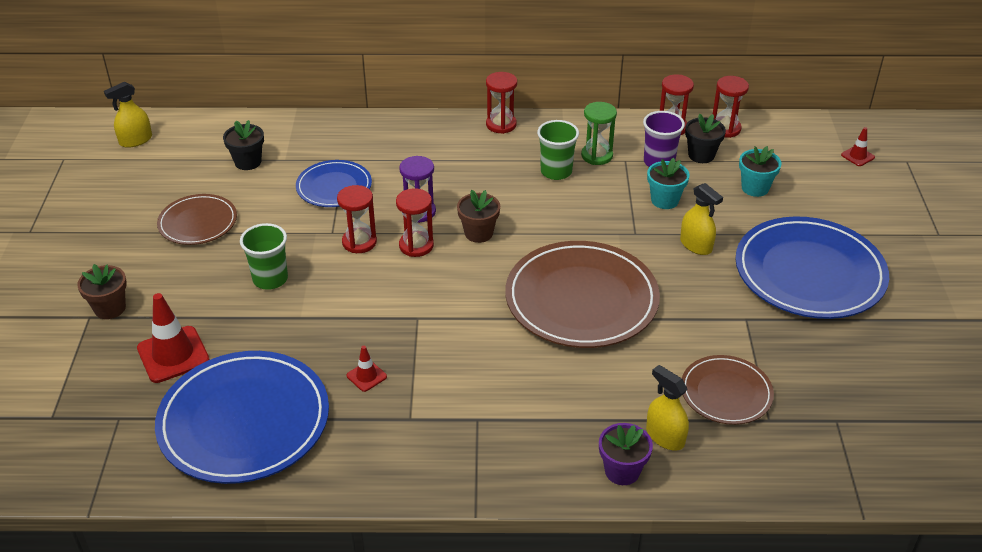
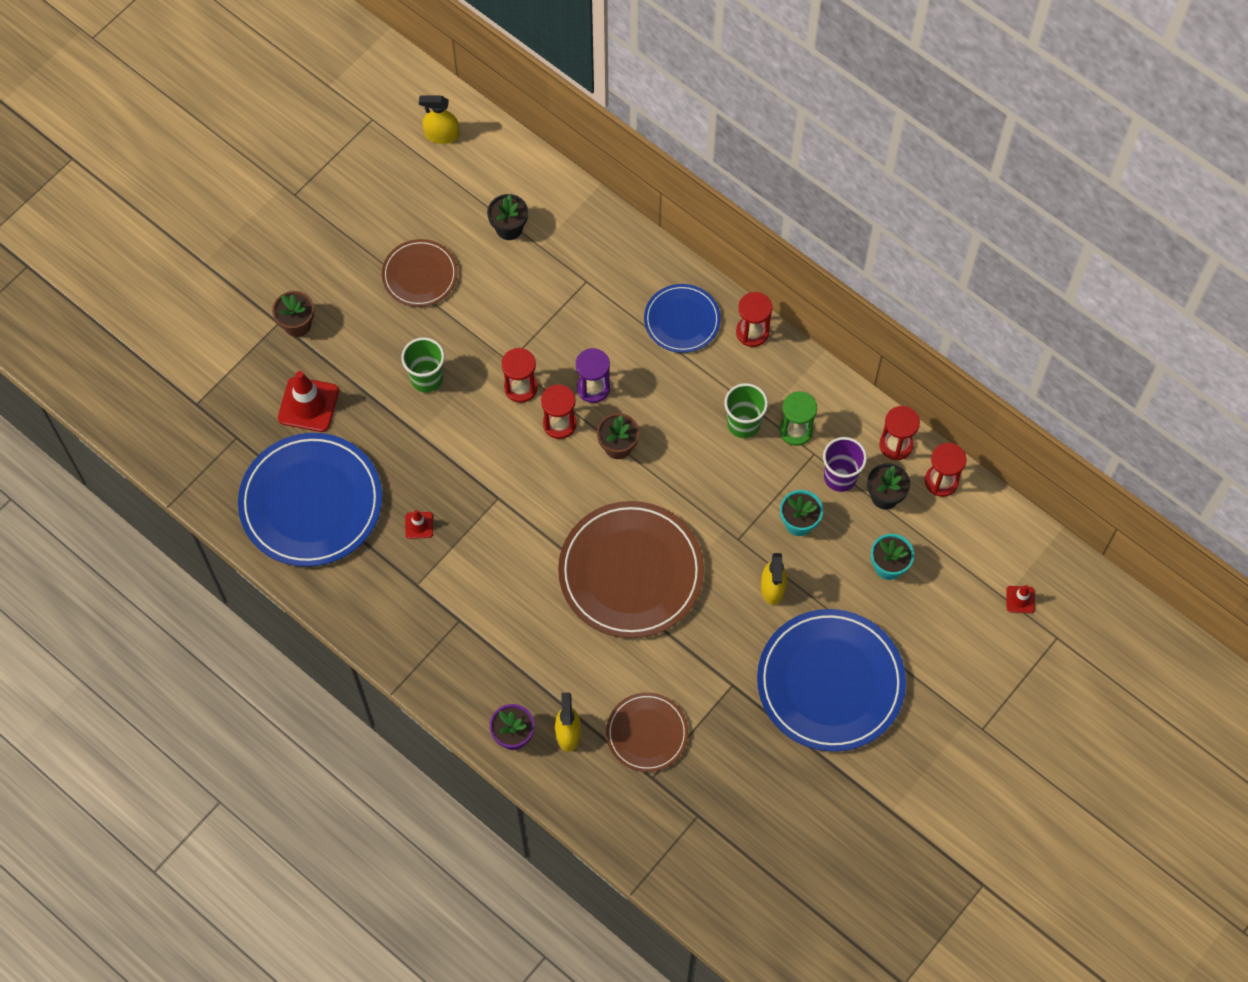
camera: 40 degrees right, 25 degrees up
(334, 187) = (552, 309): blue plate -> blue plate (682, 320)

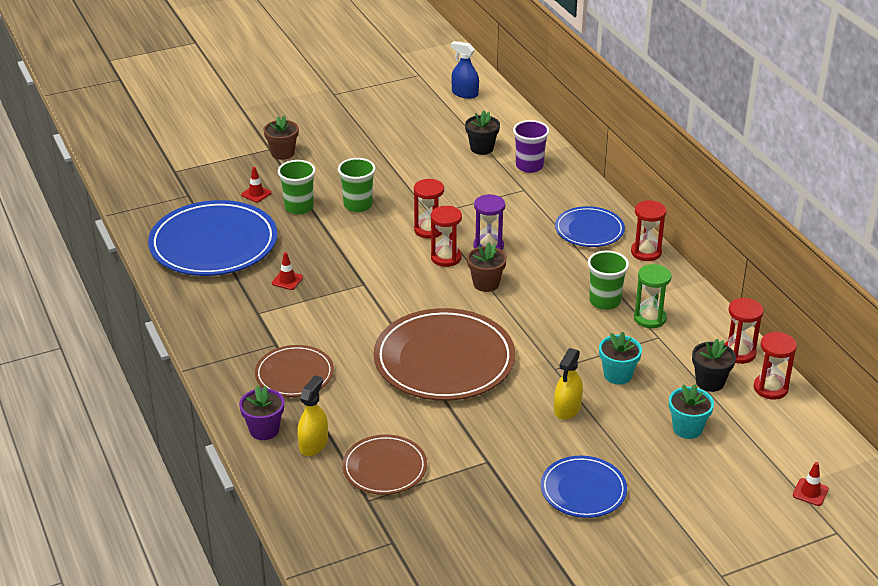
camera: 25 degrees right, 30 degrees down
(308, 404) = (256, 194): red traffic cone -> red traffic cone, size x0.51
(366, 408) = (299, 207): none -> green cup
(420, 275) = (395, 153): brown plate -> brown plate (294, 374)
(442, 135) = (465, 93): yellow spray bottle -> blue spray bottle
(830, 682) = (583, 490): blue plate -> blue plate, size x0.55
(840, 477) = (674, 358): purple cup -> purple cup (529, 166)

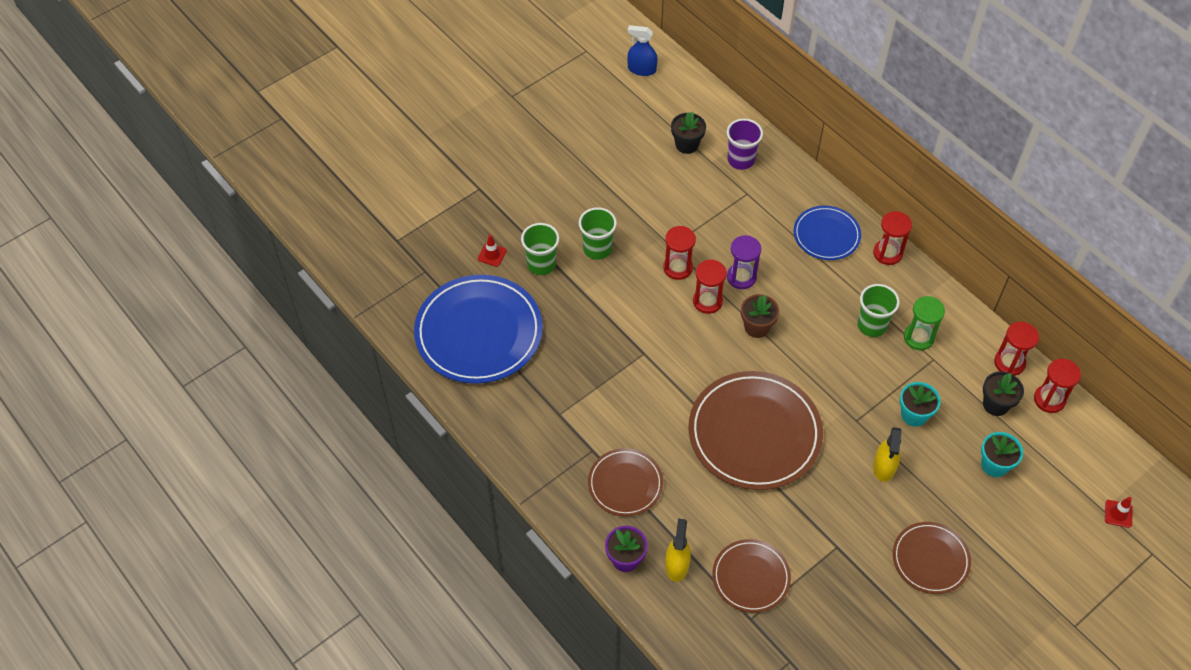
camera: 15 degrees left, 20 degrees up
(282, 153) = (495, 192): brown flower pot -> none
(287, 280) = (570, 365): red traffic cone -> none
(583, 490) = (930, 559): blue plate -> brown plate

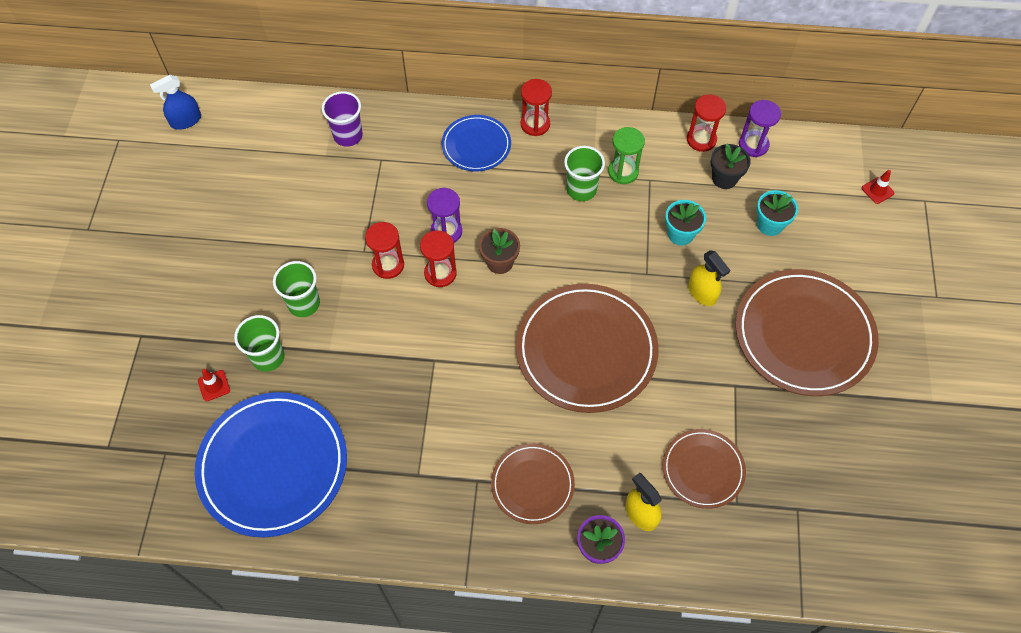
camera: 45 degrees left, 5 degrees up
(687, 144) = (290, 156): black flower pot -> none
(930, 559) = (804, 335): brown plate -> brown plate, size x1.82
(1049, 399) = (753, 145): red hourglass -> purple hourglass

